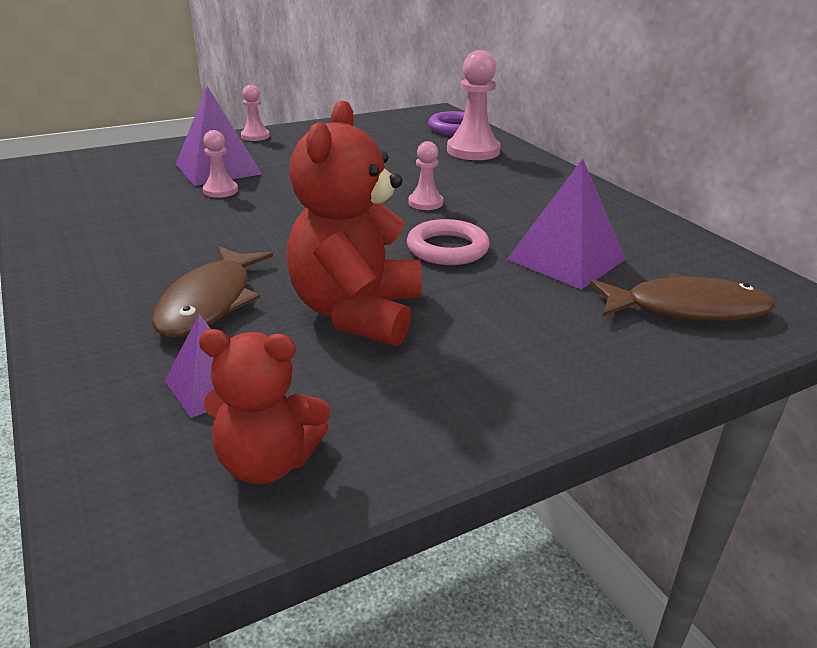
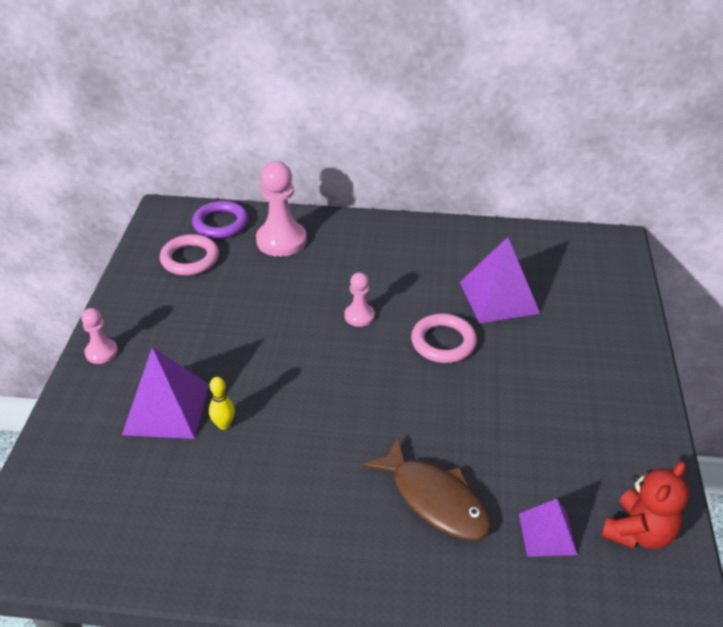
camera: 55 degrees left, 10 degrees up
(220, 191) = (224, 424): pink pawn -> yellow bowling pin
(356, 312) = (501, 427): red teddy bear -> none
(396, 131) = (190, 259): none -> pink ring
(687, 309) = (588, 287): brown fish -> none

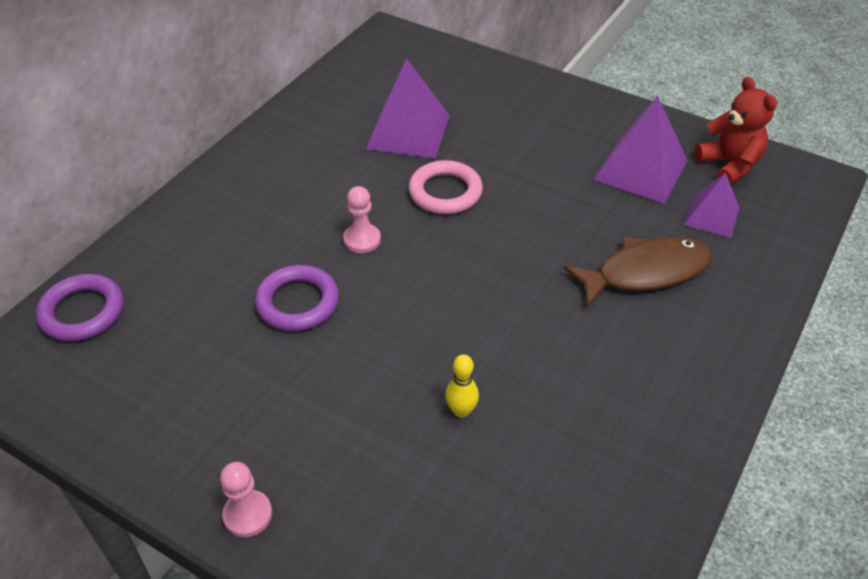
camera: 65 degrees left, 5 degrees up
(166, 408) = (402, 463): purple pyramid -> purple pyramid (640, 170)
(190, 259) = (129, 365): pink ring -> none
(279, 308) = (297, 302): none -> purple ring
(281, 240) = (173, 263): pink pawn -> none

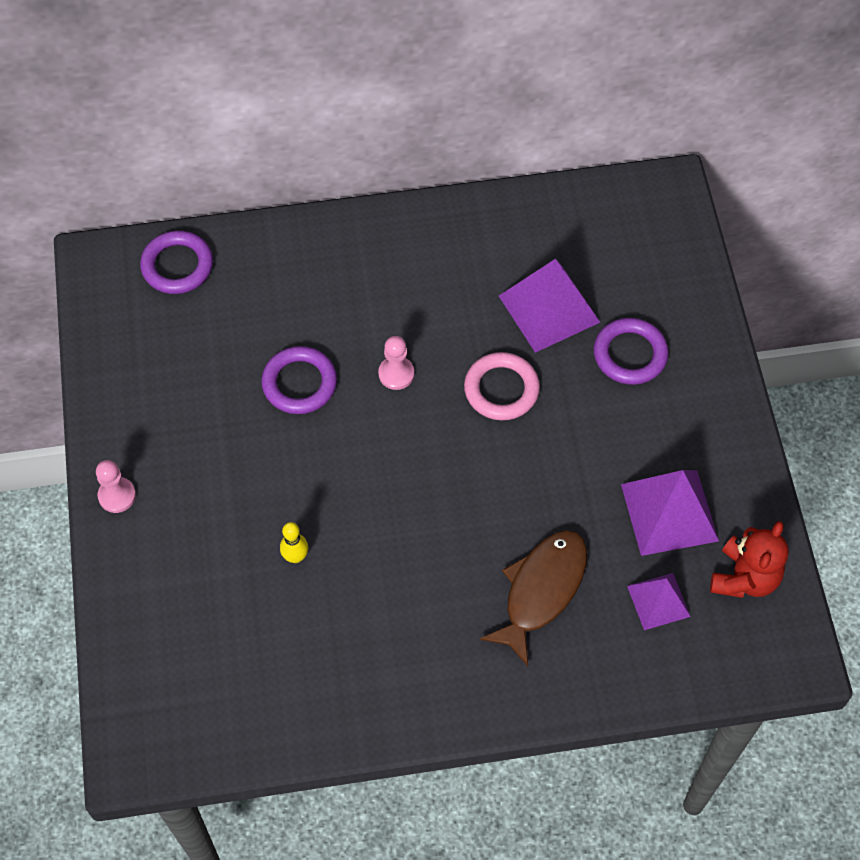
camera: 50 degrees right, 15 degrees up
(492, 117) = (630, 354): none -> purple ring
(645, 272) = (541, 590): brown fish -> brown fish turned 90 degrees counterclockwise

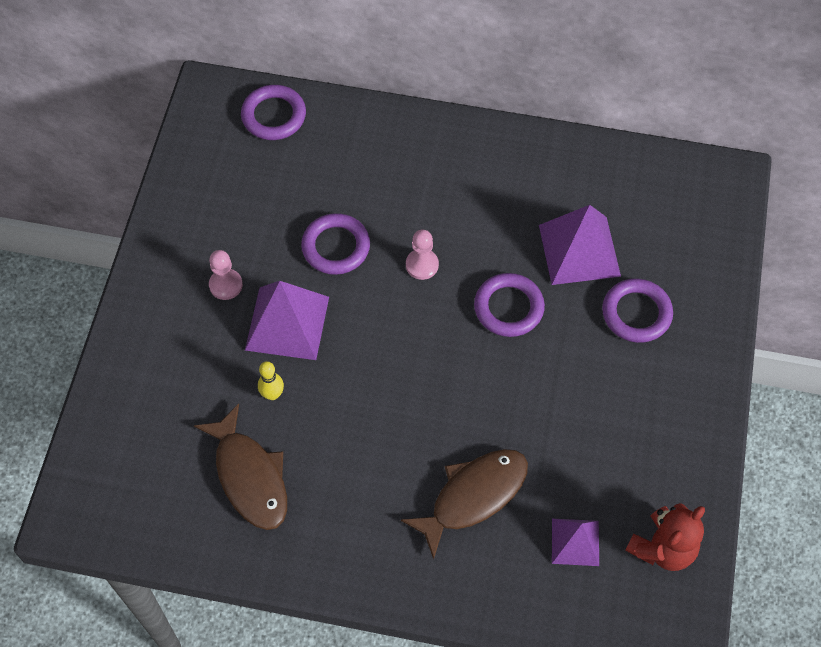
camera: 20 degrees right, 0 degrees up
(117, 495) = (145, 293): pink pawn -> pink pawn (226, 285)
(306, 648) = (249, 477): none -> brown fish
(501, 389) = (508, 307): pink ring -> purple ring
(669, 512) = (616, 465): purple pyramid -> purple pyramid (287, 323)

